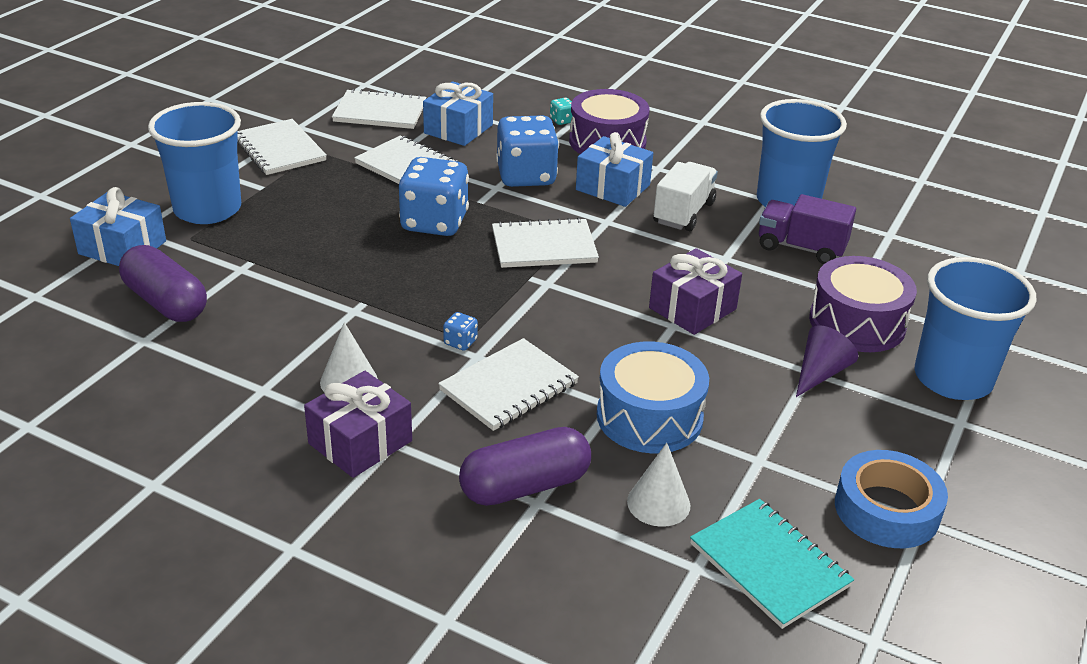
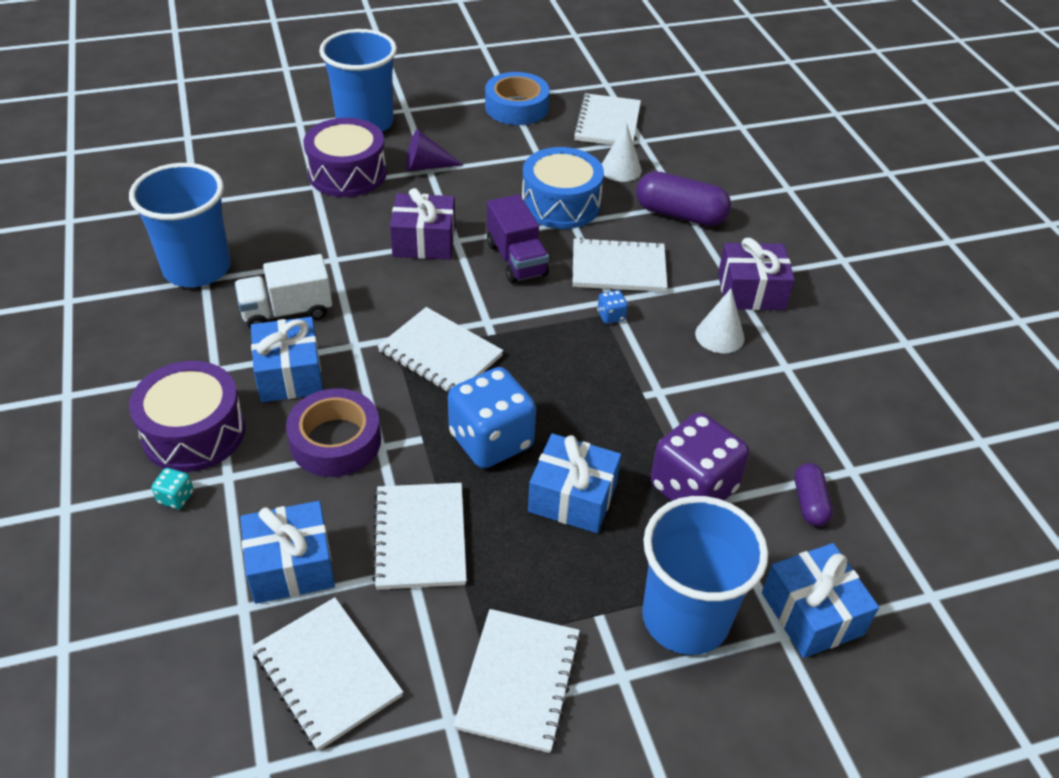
camera: 135 degrees left, 10 degrees up
(165, 302) = (809, 503): purple capsule -> purple capsule, size x0.57
(264, 268) = (693, 488): none -> purple dice
(342, 224) = (572, 497): none -> blue gift
(526, 176) = (335, 441): blue dice -> purple tape
(769, 565) = (607, 123): turquoise notebook -> white notebook
(801, 248) = (271, 232): purple truck -> purple truck (516, 259)

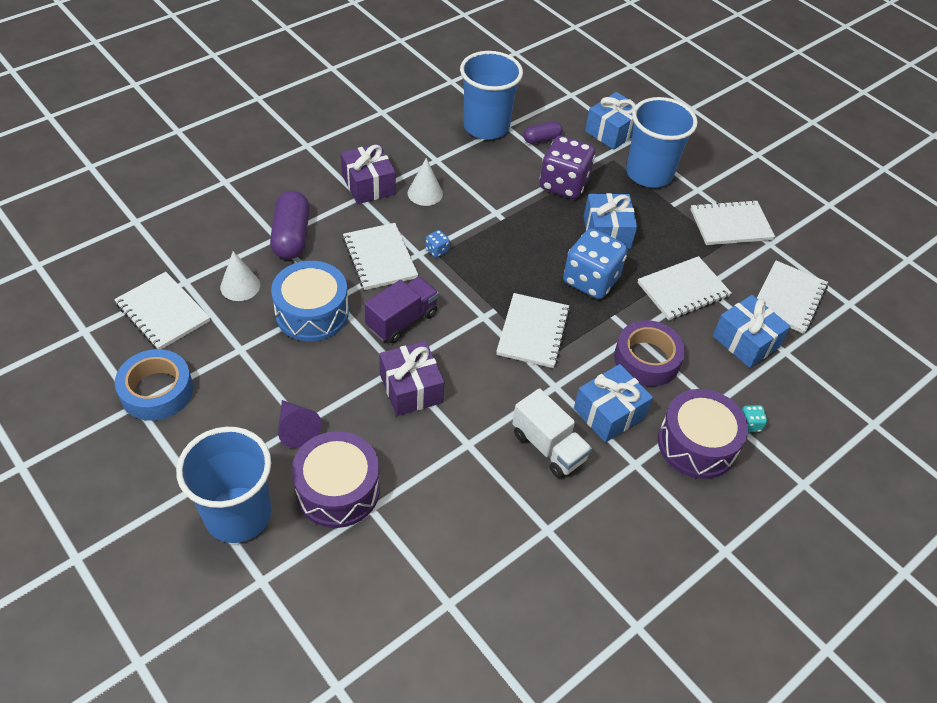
camera: 115 degrees left, 5 degrees up
(197, 268) = (538, 543): blue cup -> blue cup (486, 126)
(607, 123) = (163, 312): white notebook -> white notebook turned 60 degrees clockwise

